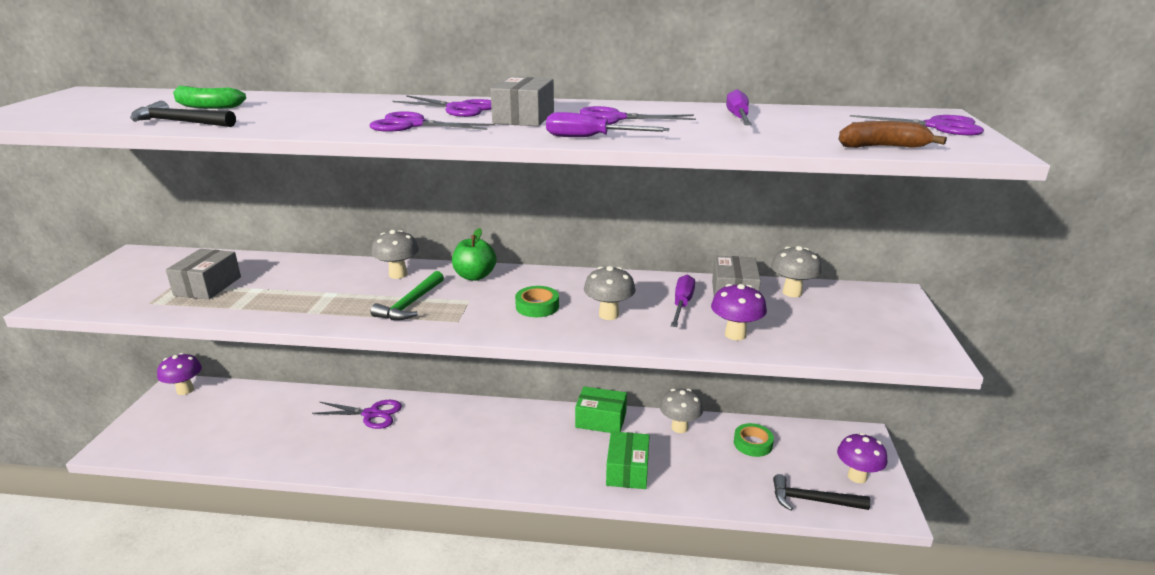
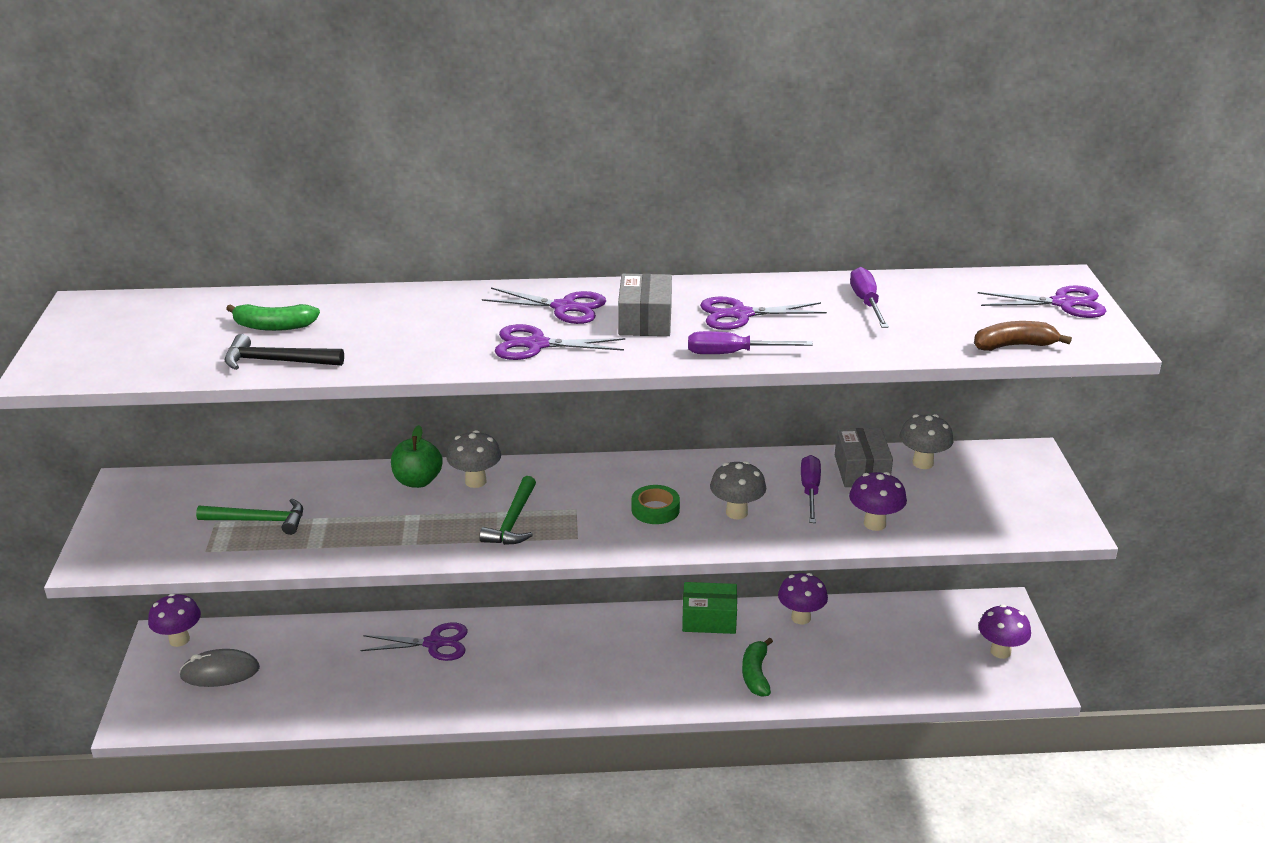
camera: 10 degrees left, 5 degrees up
(198, 417) = (220, 672): none -> grey mouse
(208, 286) = (259, 521): grey box -> green hammer
(475, 276) = (566, 475): green apple -> green apple (417, 481)
(627, 470) = (756, 674): green box -> green banana
(679, 427) = (801, 618): grey mushroom -> purple mushroom
(752, 444) = (885, 627): green tape -> none
(812, 500) = (957, 683): black hammer -> none

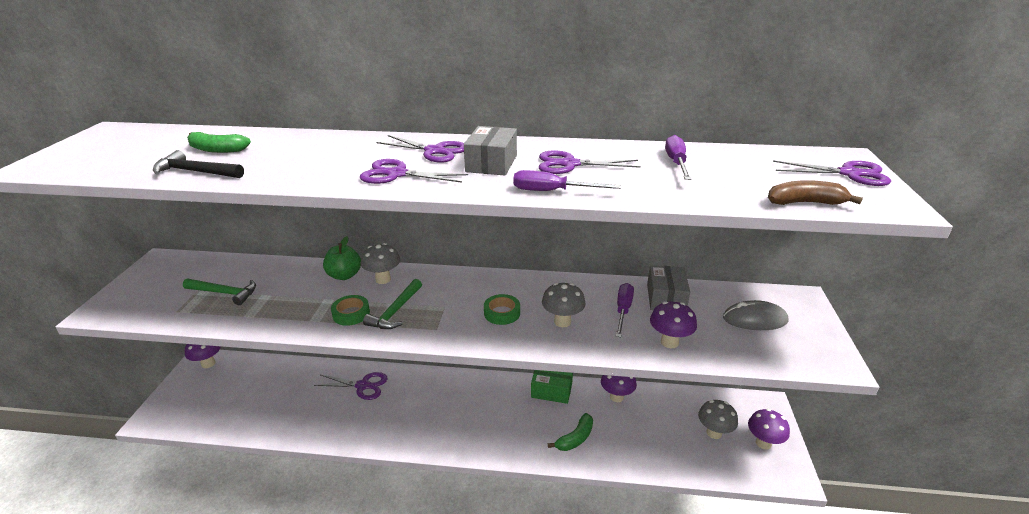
camera: 10 degrees right, 0 degrees up
(220, 672) = (221, 389): grey mouse -> grey mouse (754, 319)
(454, 530) = (351, 314): none -> green tape
(756, 674) = (575, 438): green banana -> green banana turned 150 degrees counterclockwise
(923, 463) = (714, 297): grey mushroom -> grey mushroom (714, 433)

